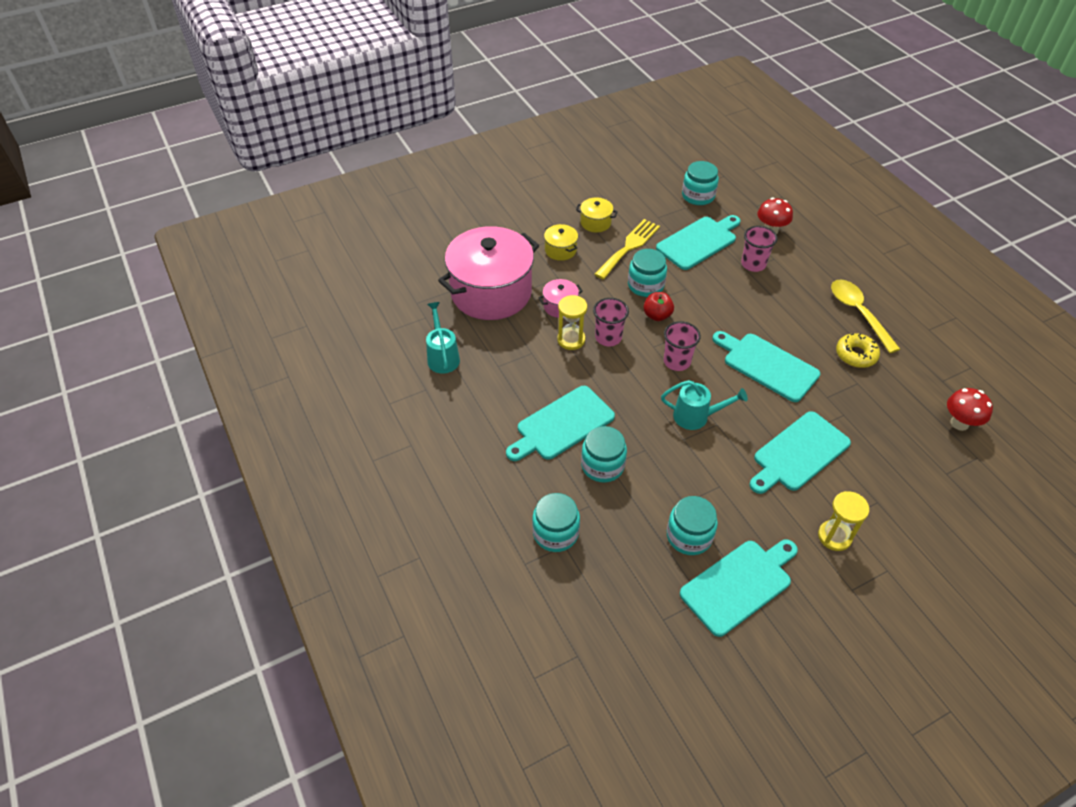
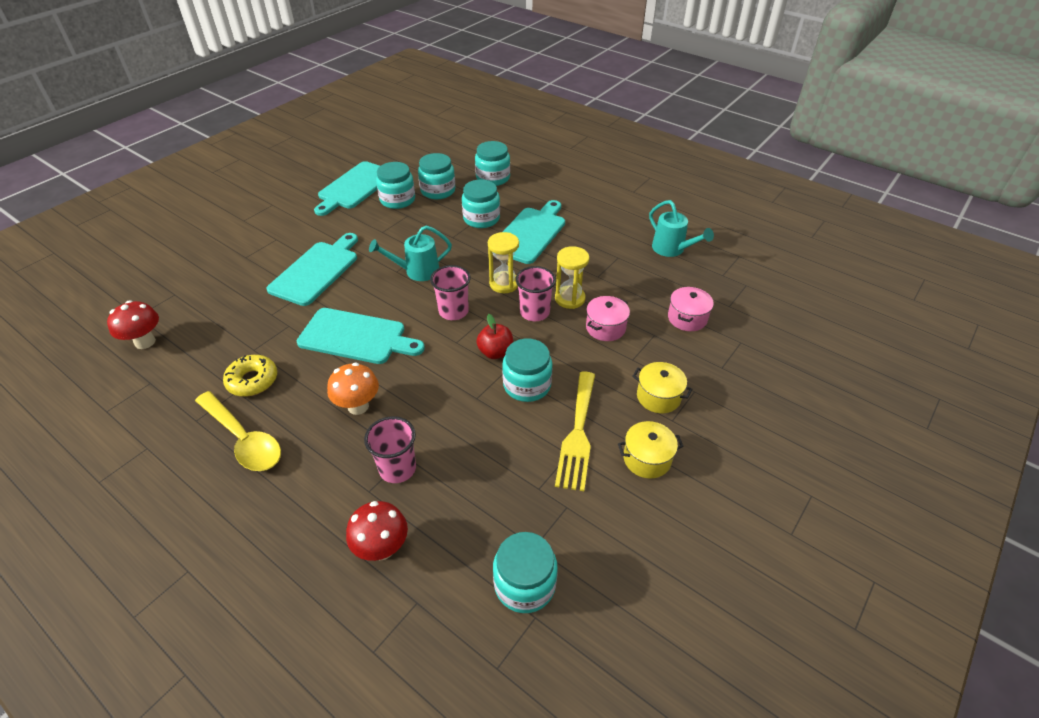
camera: 155 degrees right, 5 degrees down
(491, 292) = (687, 318): pink pot -> pink pot, size x0.41
(634, 534) = (438, 191): none -> turquoise jar
(699, 241) = (487, 480): turquoise cutting board -> none
(773, 309) = (358, 406): none -> orange mushroom
(834, 536) = (284, 227): yellow hourglass -> yellow hourglass (504, 284)

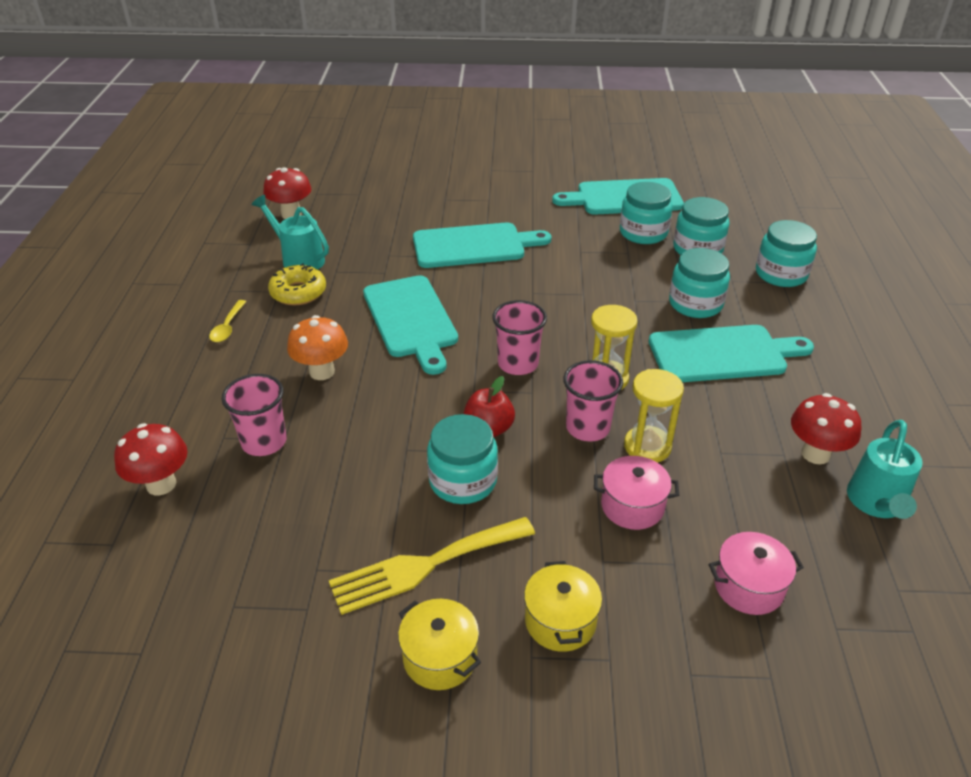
camera: 55 degrees right, 5 degrees down
(243, 439) = (228, 327): yellow spoon -> yellow spoon, size x0.49
(417, 271) = (549, 306): turquoise watering can -> turquoise watering can (299, 259)
(524, 584) = (177, 622): turquoise jar -> none
(627, 247) = (815, 454): none -> red mushroom

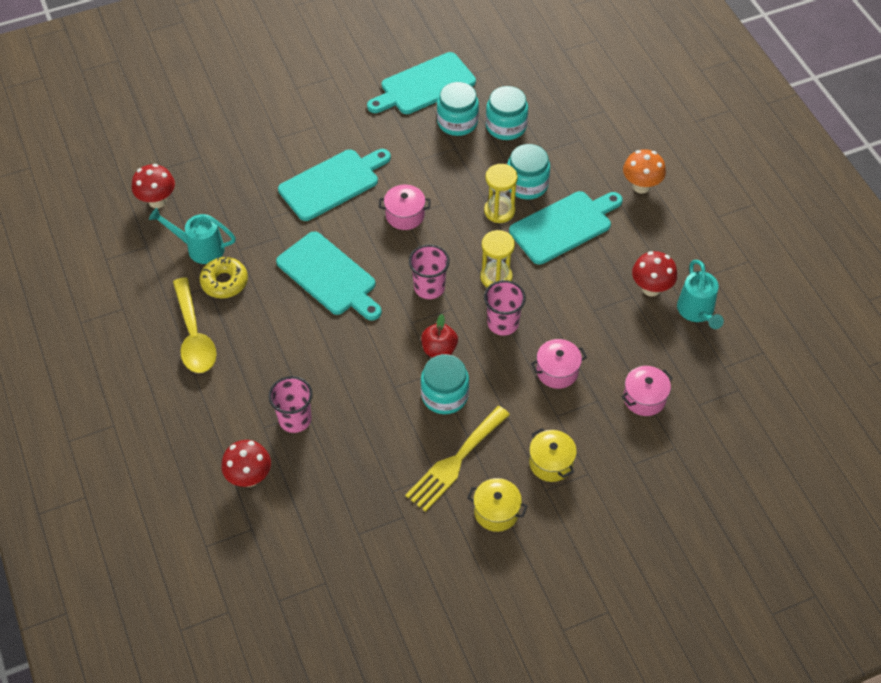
camera: 25 degrees left, 15 degrees up
(228, 327) = (194, 335): yellow spoon -> yellow spoon, size x2.02
(322, 372) = (294, 348): orange mushroom -> orange mushroom (641, 186)
(533, 292) = (405, 215): none -> pink pot
(647, 446) = (547, 323): yellow hourglass -> yellow hourglass (499, 211)
(781, 274) = (576, 131): turquoise jar -> none

